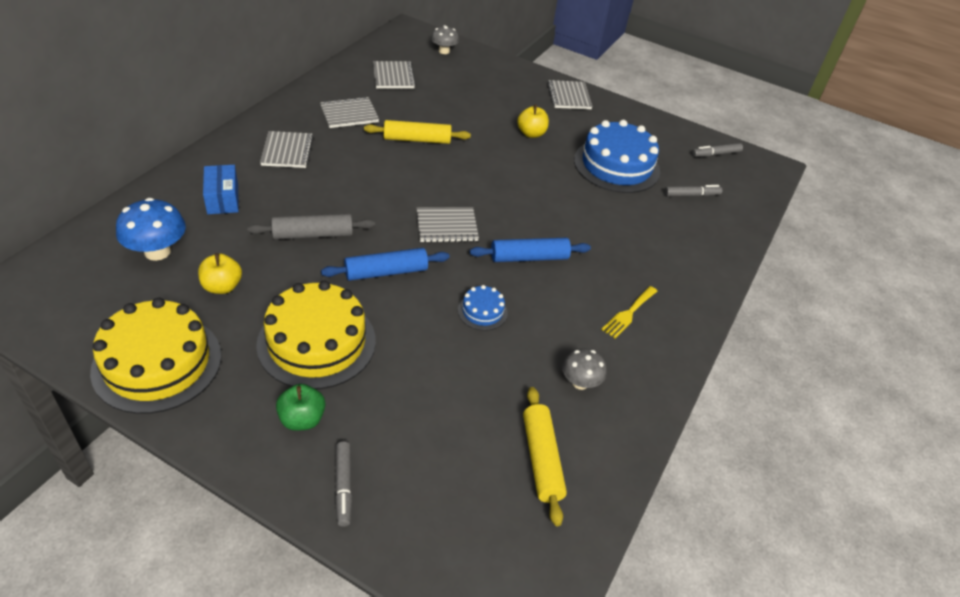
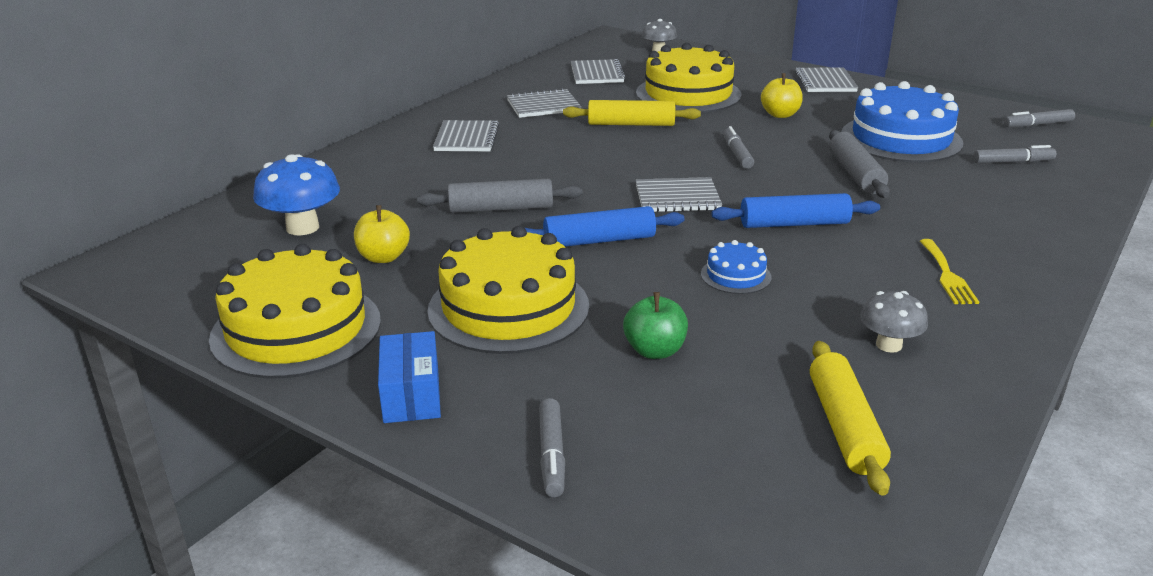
camera: 10 degrees right, 15 degrees down
(223, 199) = (386, 180): blue box -> blue box (411, 395)
(302, 419) = (490, 384): green apple -> green apple (655, 351)
(463, 105) = (688, 94): none -> yellow cake
(495, 178) = (737, 154): none -> grey marker
(579, 204) = (855, 174): none -> grey rolling pin
(628, 313) = (947, 275): yellow fork -> yellow fork turned 45 degrees counterclockwise

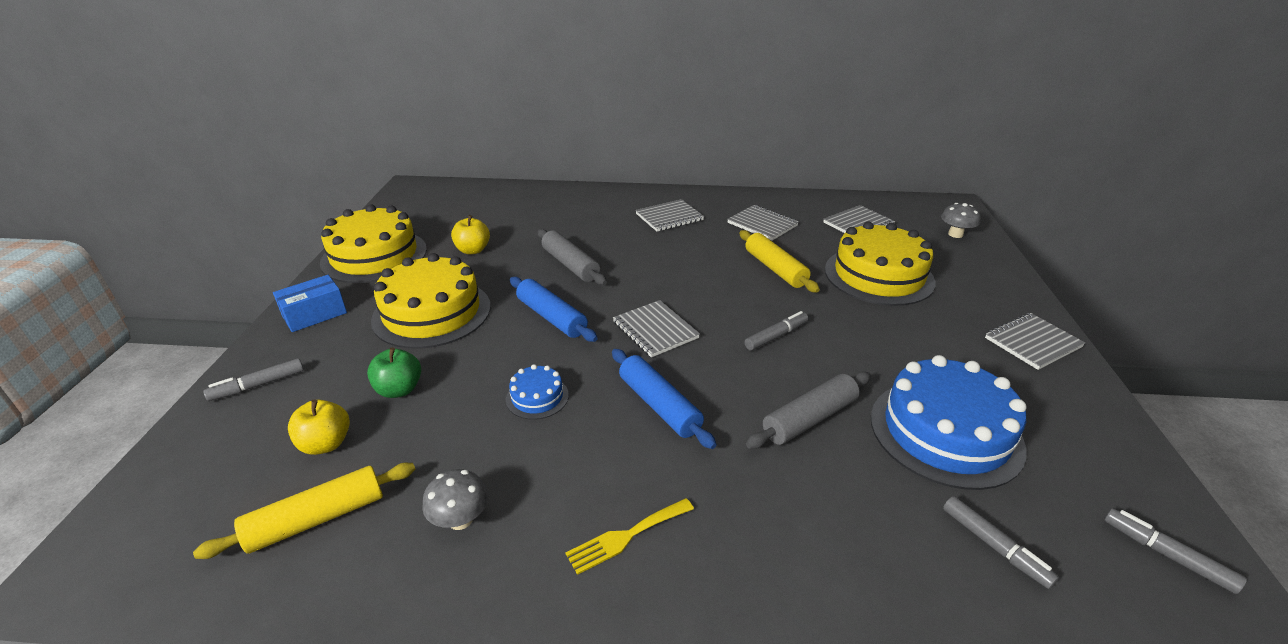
camera: 60 degrees right, 5 degrees up
(302, 227) = (493, 214): blue mushroom -> none
(780, 115) = (900, 336): yellow apple -> yellow apple (326, 444)

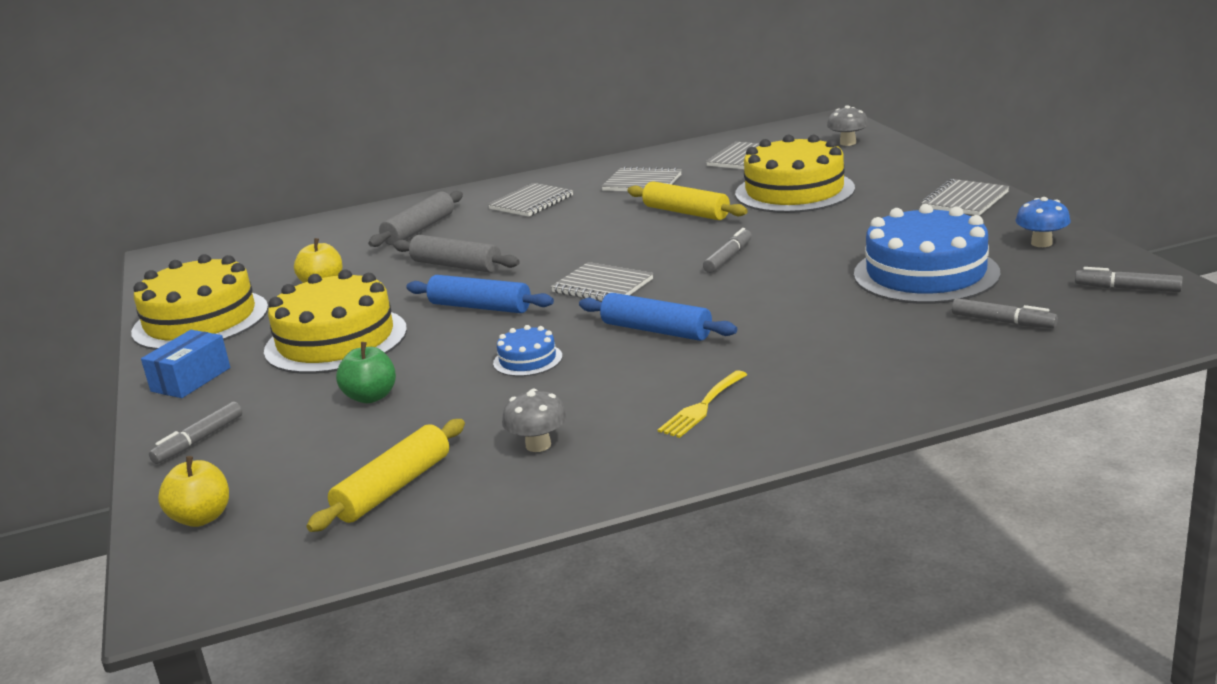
camera: 20 degrees left, 10 degrees down
(326, 444) = (338, 449): yellow apple -> yellow apple (202, 518)
(809, 419) = (803, 299): grey rolling pin -> grey rolling pin (419, 229)
(1089, 435) = (1041, 243): none -> blue mushroom

